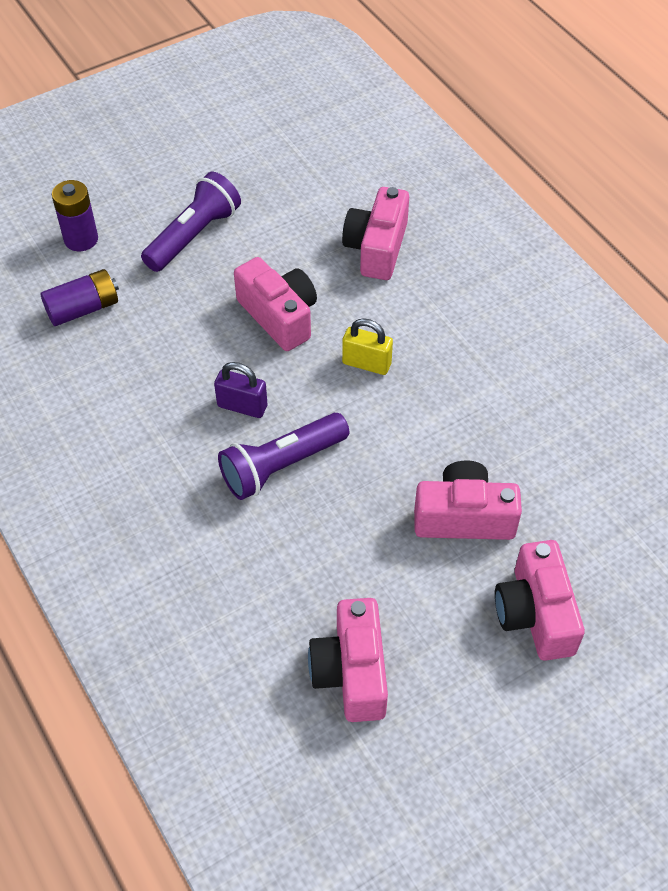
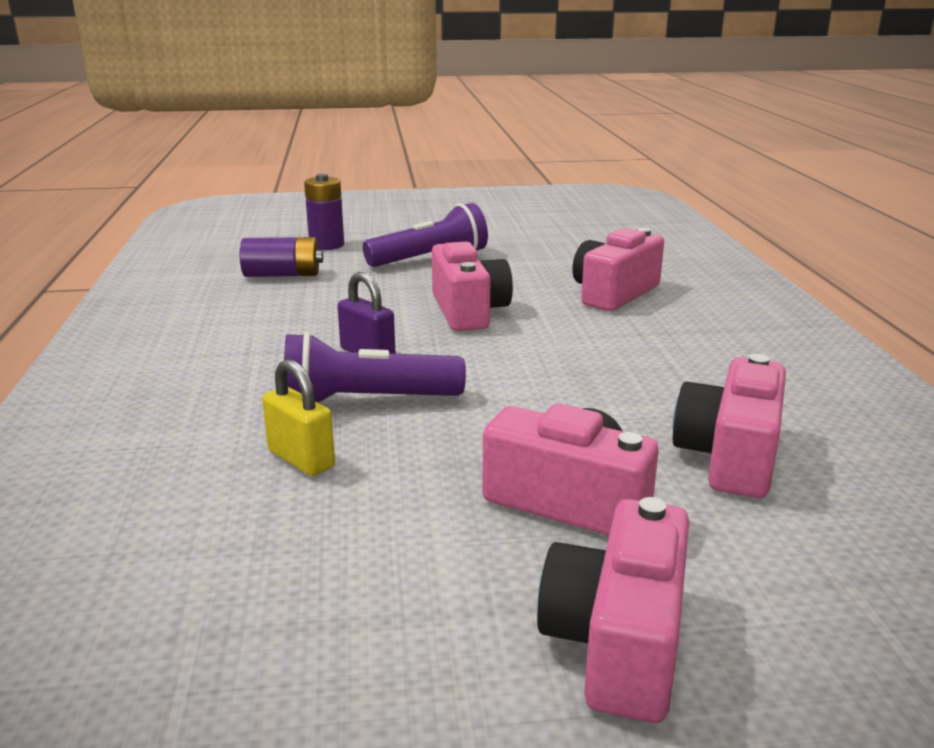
camera: 25 degrees right, 30 degrees down
(351, 672) = (255, 614): pink camera -> pink camera (729, 456)
(366, 363) = (539, 356): yellow padlock -> yellow padlock (301, 459)

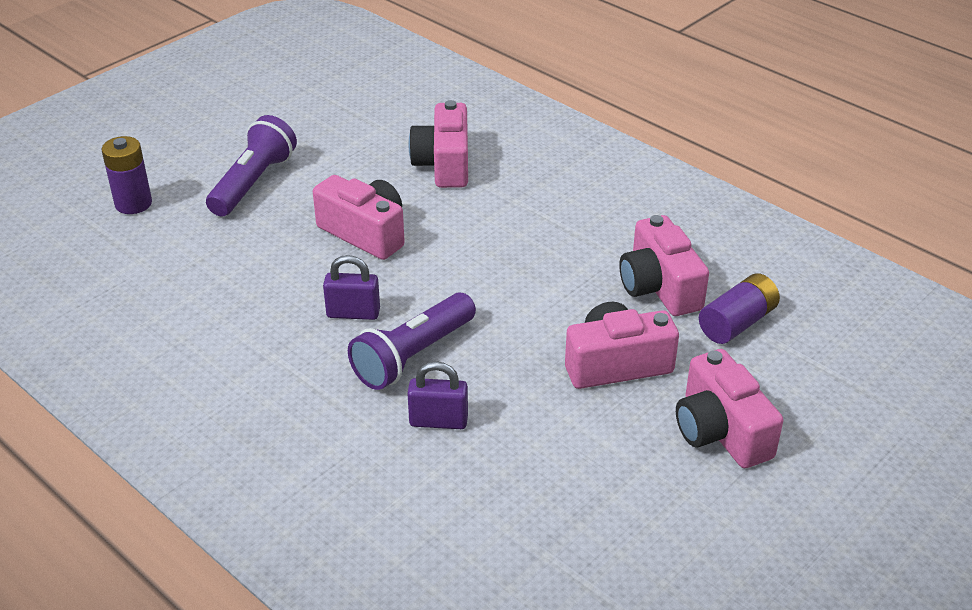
camera: 40 degrees left, 15 degrees up
(282, 275) = (154, 260): purple battery -> purple battery (737, 323)
(301, 459) = (438, 421): yellow padlock -> purple padlock

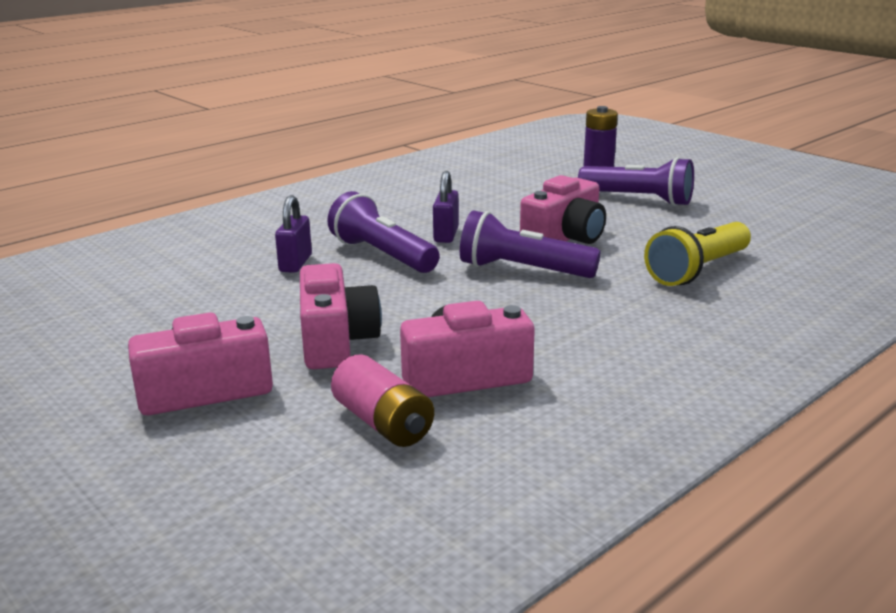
camera: 95 degrees right, 15 degrees down
(444, 164) = (698, 270): pink camera -> yellow flashlight
(449, 260) = (522, 270): none -> purple flashlight
(737, 323) = (383, 423): purple battery -> pink battery

